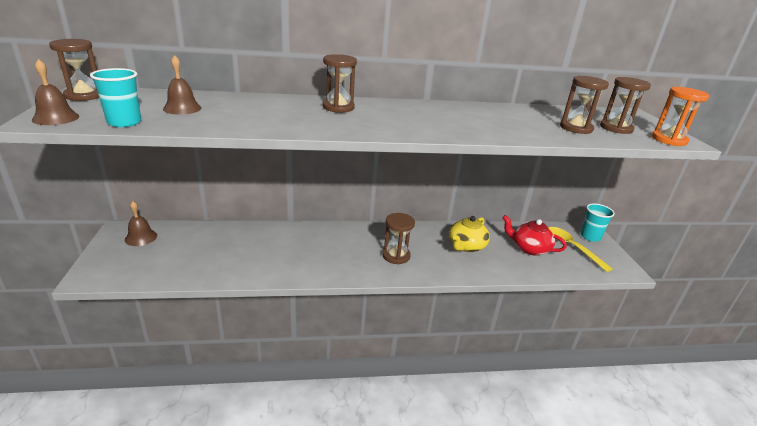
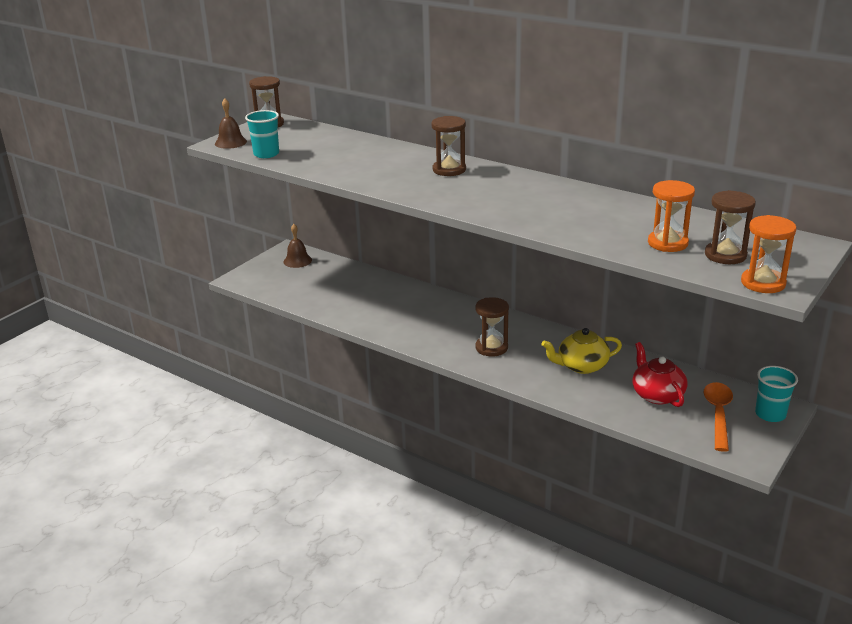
camera: 45 degrees right, 0 degrees up
(182, 108) = (320, 148): brown bell -> none
(572, 247) = (718, 414): yellow spoon -> orange spoon
(576, 128) = (667, 243): brown hourglass -> orange hourglass

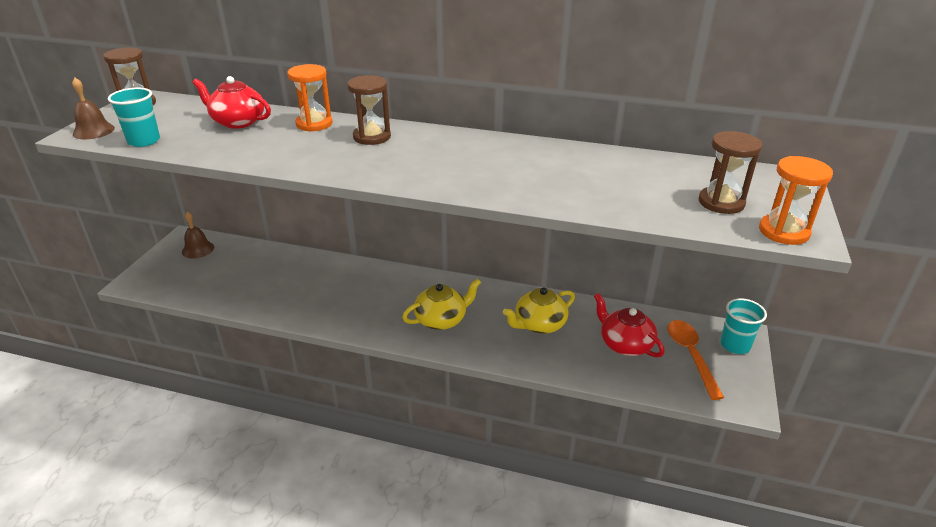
camera: 20 degrees left, 5 degrees up
(343, 146) = (238, 122): none -> red teapot
(491, 348) = (441, 319): brown hourglass -> yellow teapot
(667, 243) = (654, 196): orange hourglass -> orange hourglass (314, 124)

